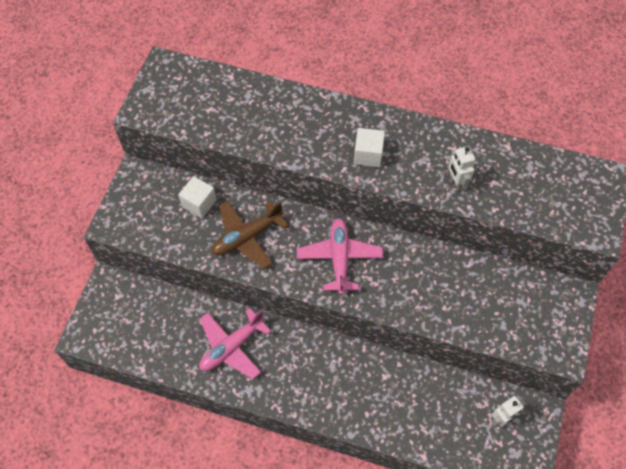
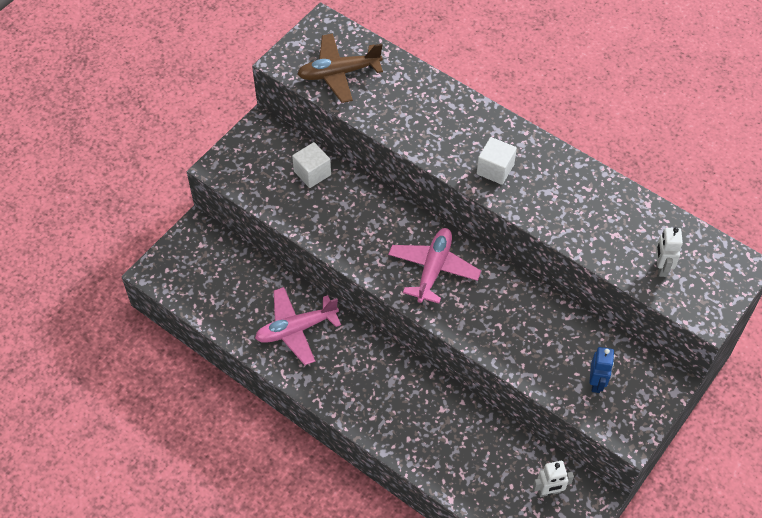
camera: 20 degrees right, 5 degrees down
(247, 237) = (347, 220): brown plane -> brown plane (339, 73)
(456, 182) = (576, 223): white robot -> white robot (661, 267)
(516, 315) = (596, 383): none -> blue robot

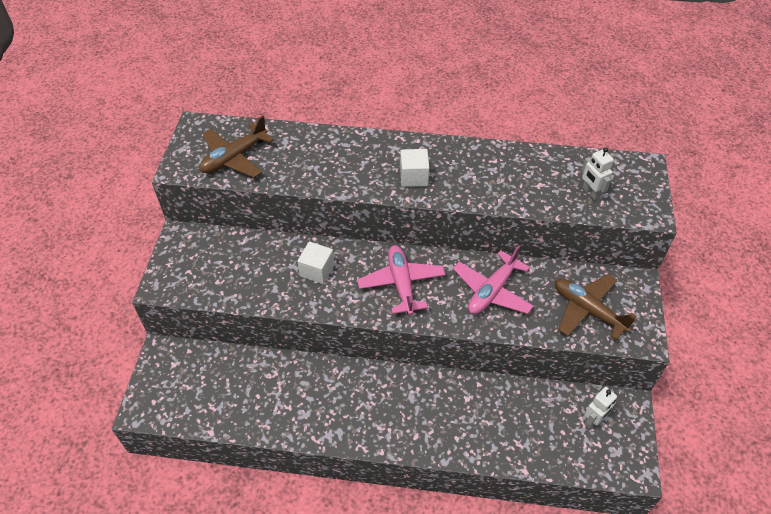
camera: 30 degrees left, 5 degrees down
(296, 329) = (303, 395): pink plane -> pink plane (492, 291)
(312, 173) = (249, 254): white cube -> white cube (317, 270)
(596, 383) = (587, 310): blue robot -> brown plane

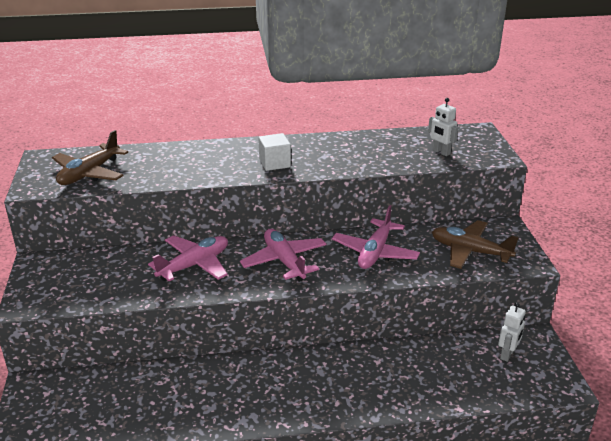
camera: 15 degrees left, 20 degrees down
(317, 270) = (194, 265): white cube -> pink plane

